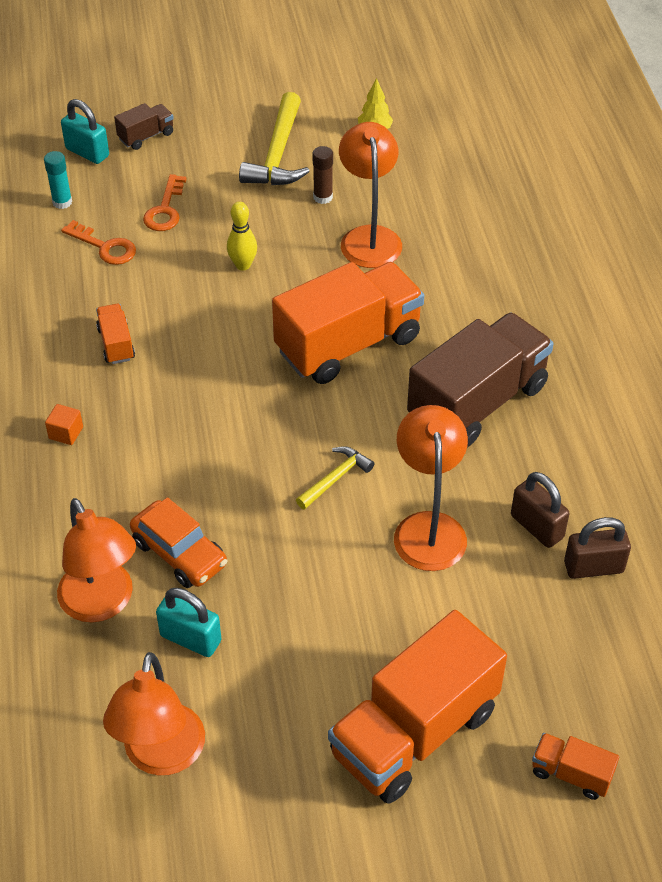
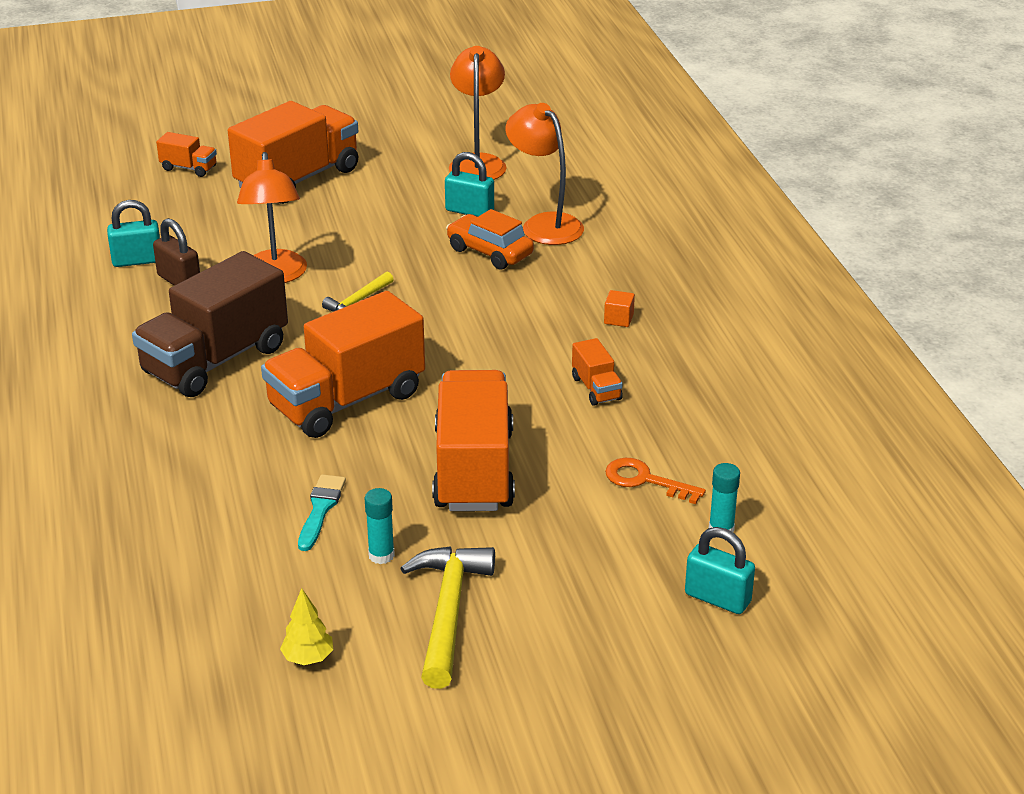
camera: 175 degrees right, 15 degrees down
(146, 136) = (643, 628): brown truck -> none
(165, 209) = (585, 528): orange key -> none
(243, 265) = (473, 470): yellow bowling pin -> orange truck
(323, 197) = (381, 555): brown glue stick -> turquoise glue stick
(369, 237) = (320, 509): orange lamp -> turquoise brush
(593, 567) = (137, 260): brown padlock -> turquoise padlock

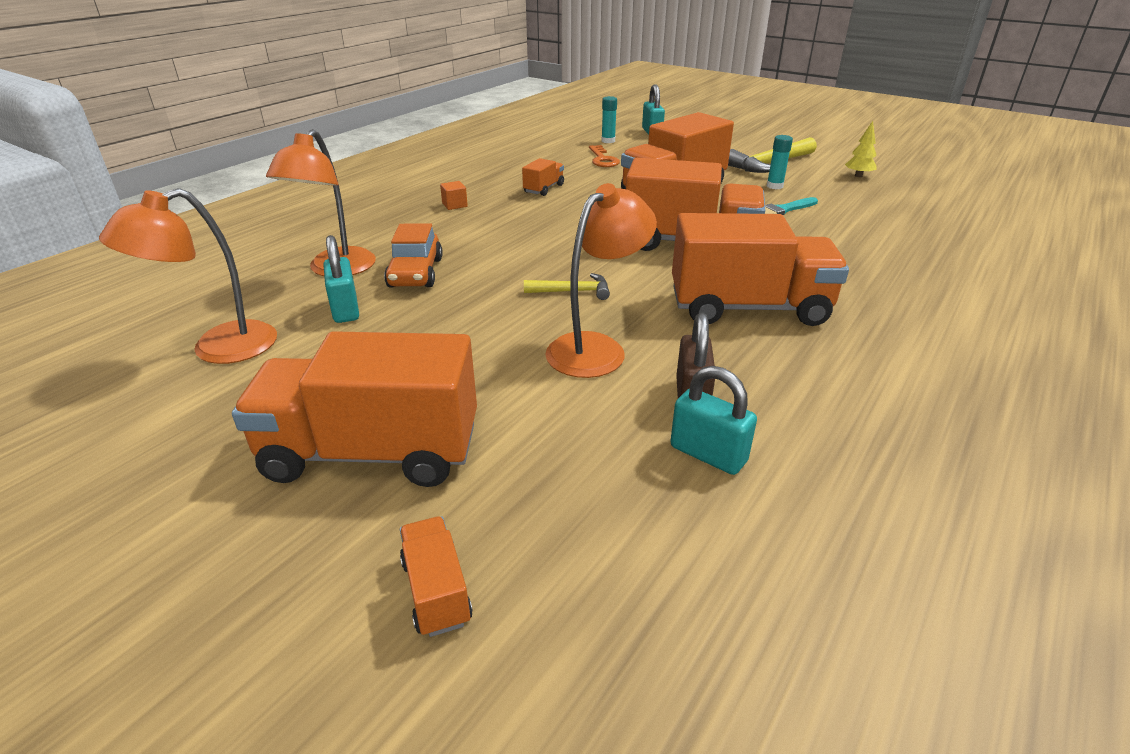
camera: 130 degrees left, 0 degrees up
(215, 360) = (748, 308): brown truck -> orange truck

